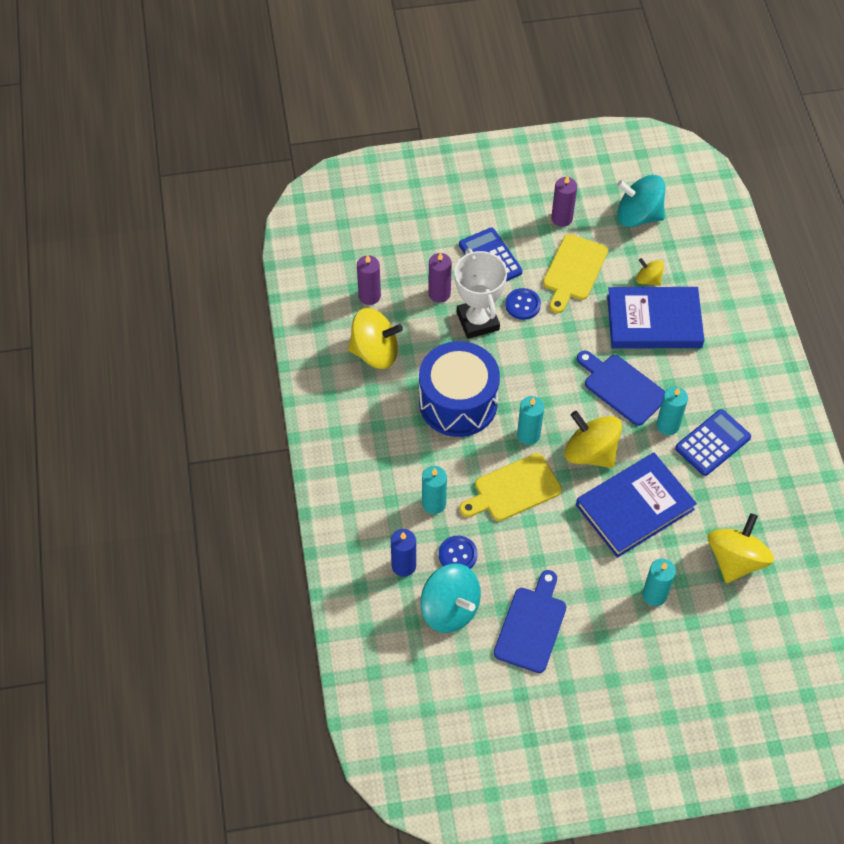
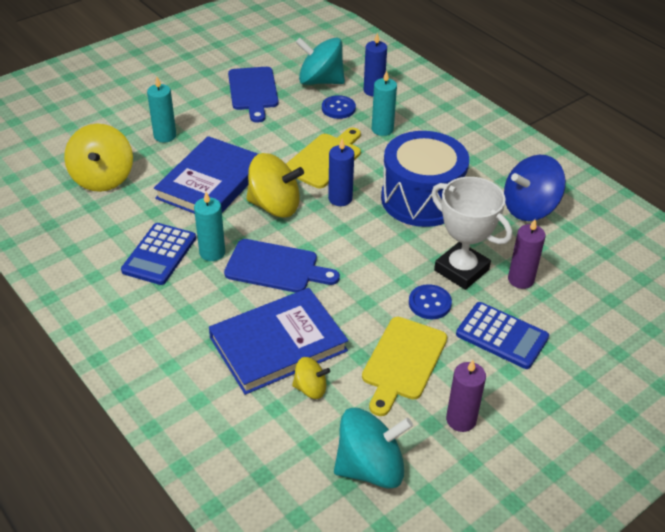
camera: 150 degrees right, 15 degrees down
(369, 296) = (583, 250): purple candle -> none
(375, 352) = (529, 208): yellow spinning top -> blue spinning top
(528, 435) = (340, 199): turquoise candle -> blue candle
(573, 270) = (402, 362): yellow cutting board -> yellow cutting board turned 150 degrees counterclockwise

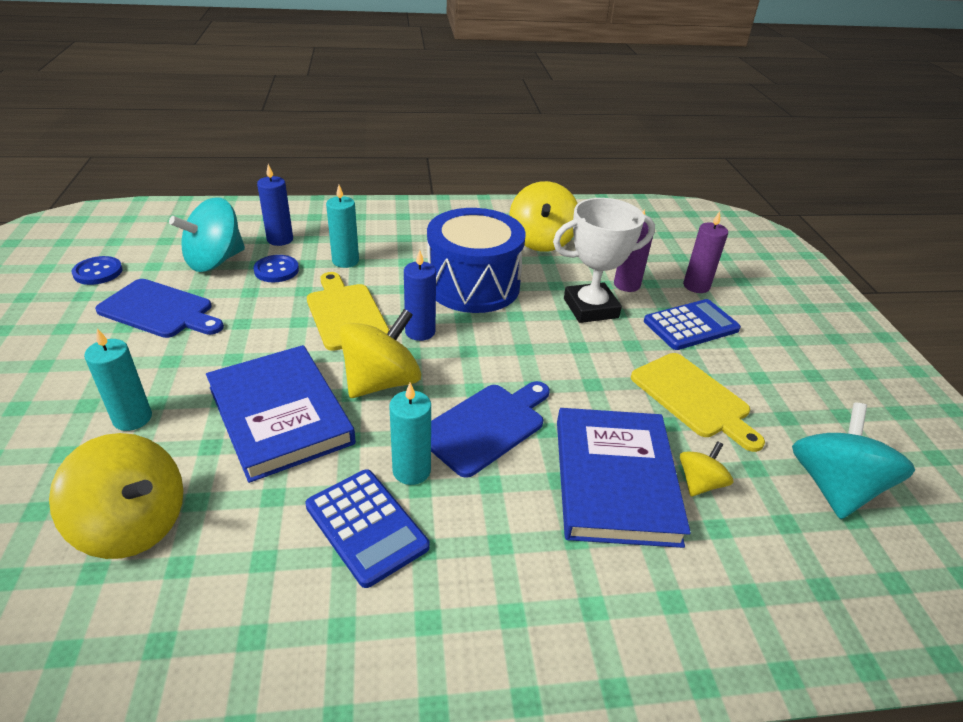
camera: 60 degrees left, 5 degrees down
(429, 303) = (622, 345): blue button -> blue button (98, 272)
(461, 420) = (787, 396): purple candle -> purple candle (696, 286)
(529, 208) = (541, 241): blue spinning top -> yellow spinning top

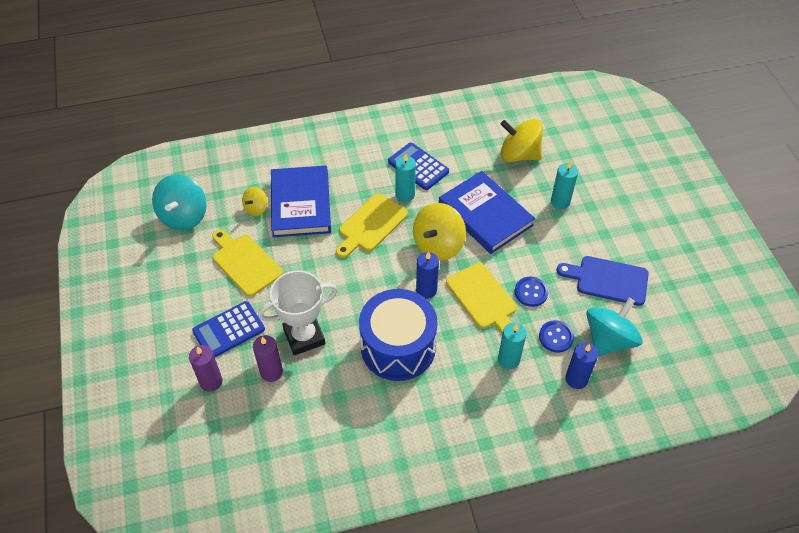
camera: 175 degrees right, 15 degrees up
(98, 272) = (681, 310): blue button -> blue button (531, 292)
(486, 426) = (370, 225): blue cutting board -> yellow cutting board
(541, 241) = (345, 425): yellow spinning top -> none

